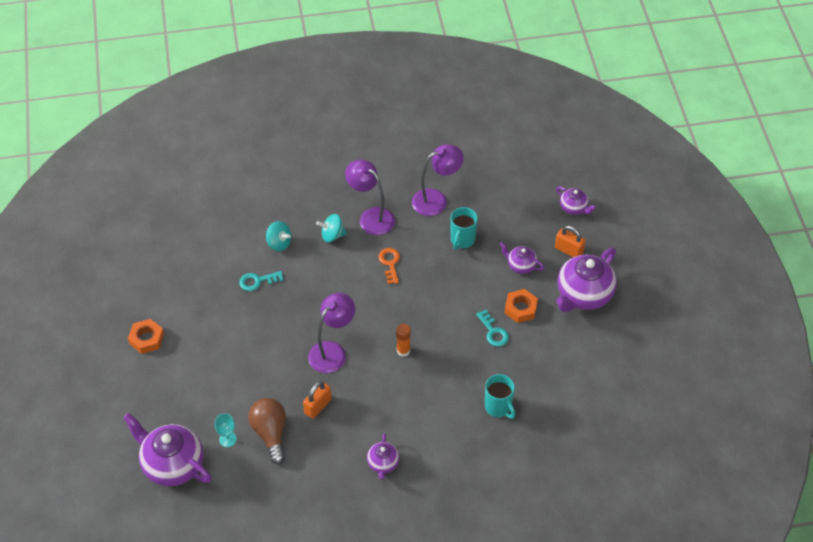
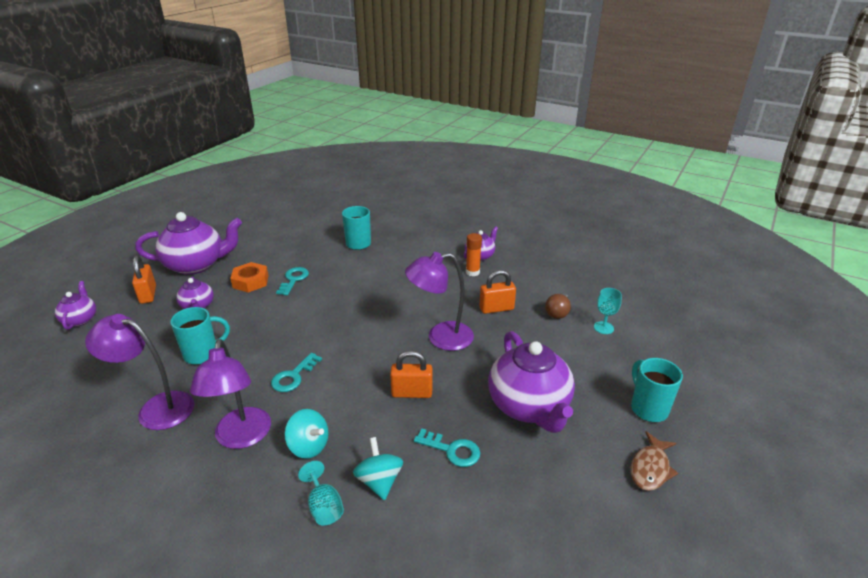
camera: 140 degrees left, 20 degrees down
(146, 339) = (650, 468): orange nut -> brown fish
(164, 381) = (648, 408): none -> turquoise mug
(172, 464) = (674, 337): purple teapot -> purple teapot (529, 407)
(270, 433) = (557, 312): brown light bulb -> brown light bulb, size x0.60
(293, 217) = (324, 506): none -> turquoise goblet
(310, 299) = (412, 393): none -> orange padlock
(390, 263) = (293, 376): orange key -> turquoise key
(403, 350) = (379, 305): orange glue stick -> orange glue stick (472, 272)

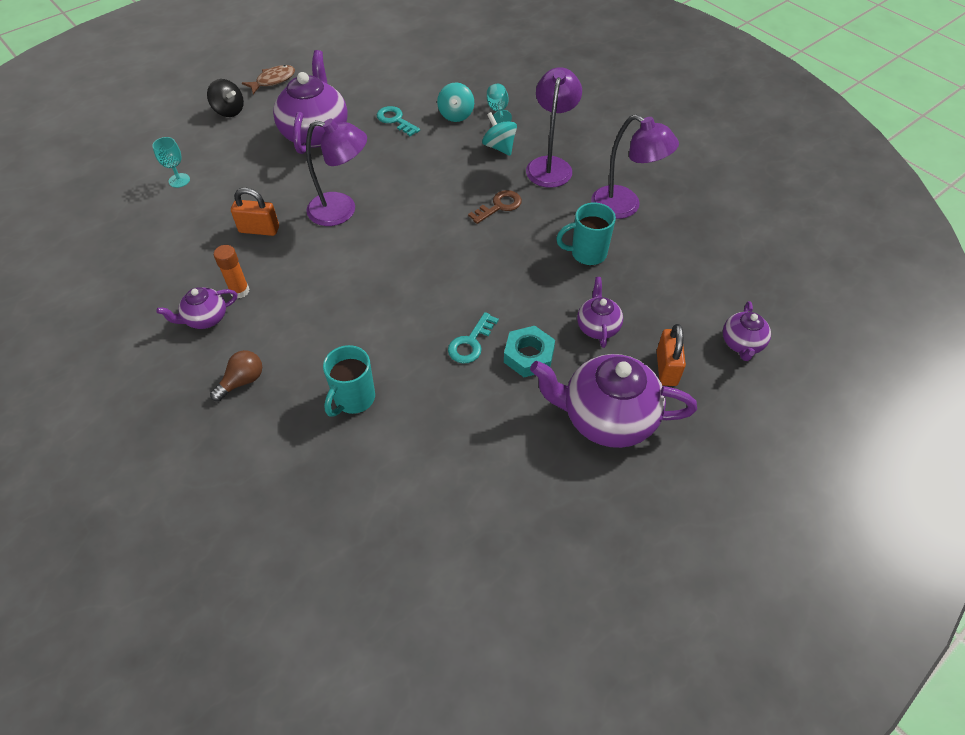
camera: 160 degrees left, 20 degrees up
(250, 281) = (529, 356): orange nut -> turquoise nut
(293, 376) = (499, 206): turquoise key -> brown key
(412, 393) = (401, 166): orange padlock -> none
(557, 312) = (202, 208): brown light bulb -> brown light bulb (242, 381)
(648, 408) = (229, 111): turquoise mug -> black spinning top

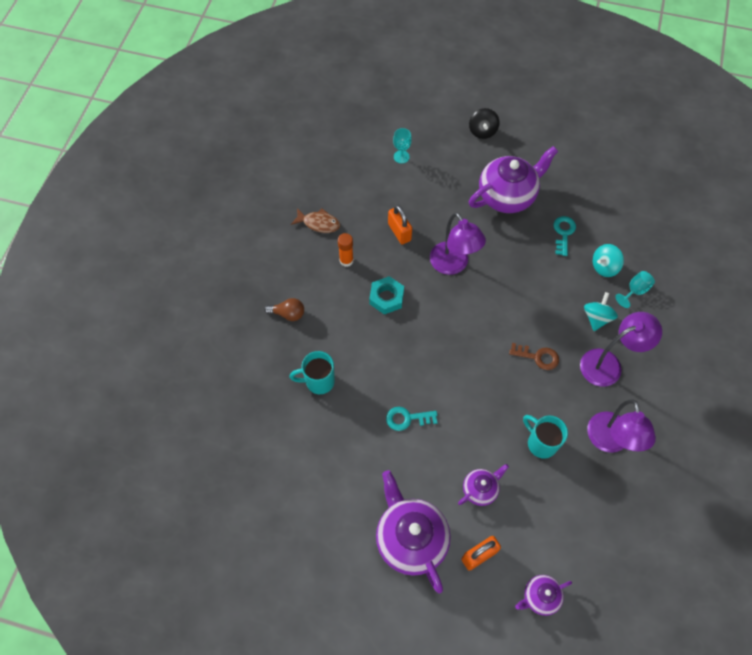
camera: 55 degrees right, 10 degrees up
(205, 318) = (314, 260): purple teapot -> none
(273, 80) = (533, 131): brown fish -> brown fish (319, 223)
(529, 356) = (423, 460): turquoise nut -> turquoise nut (386, 297)

